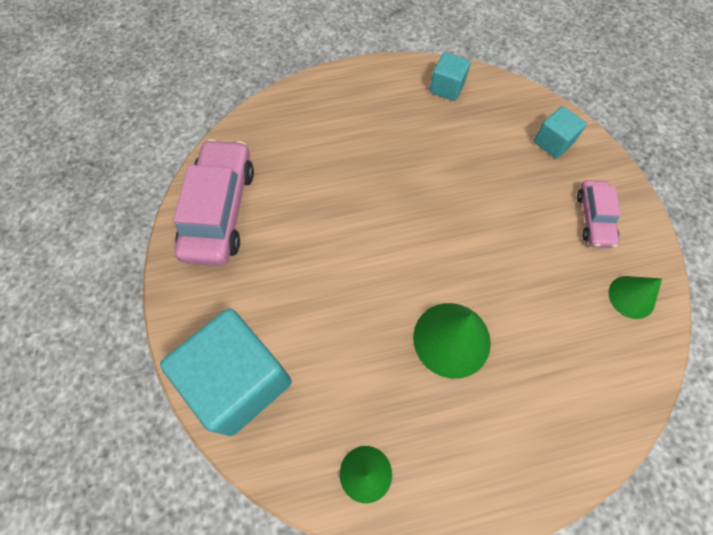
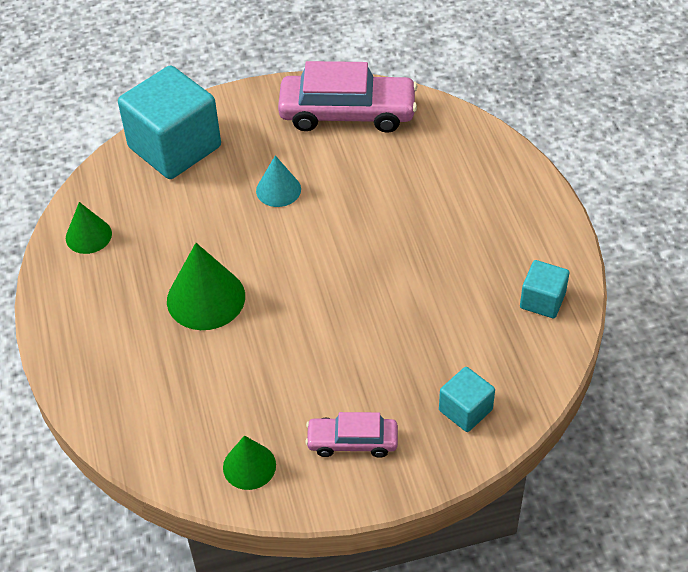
camera: 90 degrees right, 15 degrees down
(315, 273) = (278, 190): none -> turquoise cone

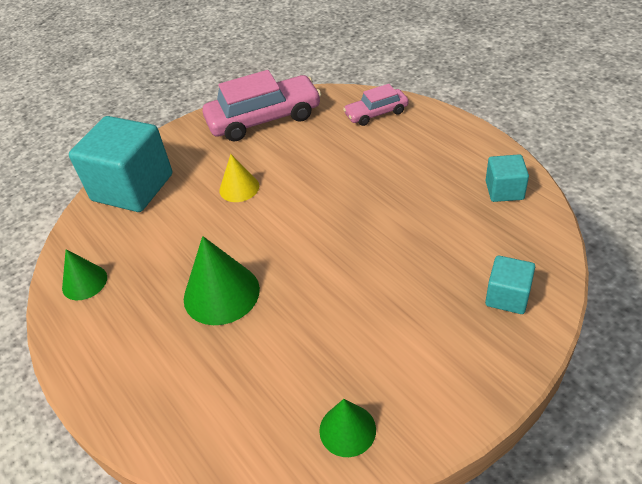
camera: 20 degrees left, 5 degrees down
(278, 190) = (239, 188): turquoise cone -> yellow cone
(352, 441) = (429, 365): pink car -> pink car (376, 113)

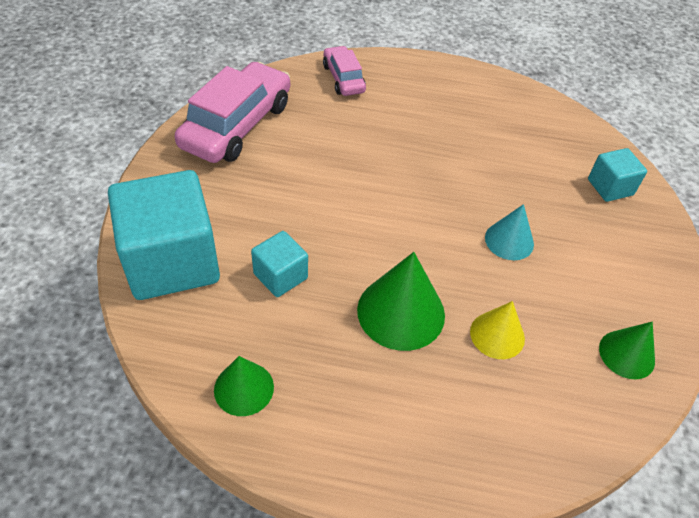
camera: 50 degrees left, 5 degrees up
(239, 188) = (295, 205): yellow cone -> yellow cone (497, 335)
(359, 290) = (509, 240): none -> turquoise cone
(376, 113) = (343, 78): pink car -> pink car turned 135 degrees clockwise
(504, 190) = (519, 105): turquoise cube -> turquoise cube (280, 276)

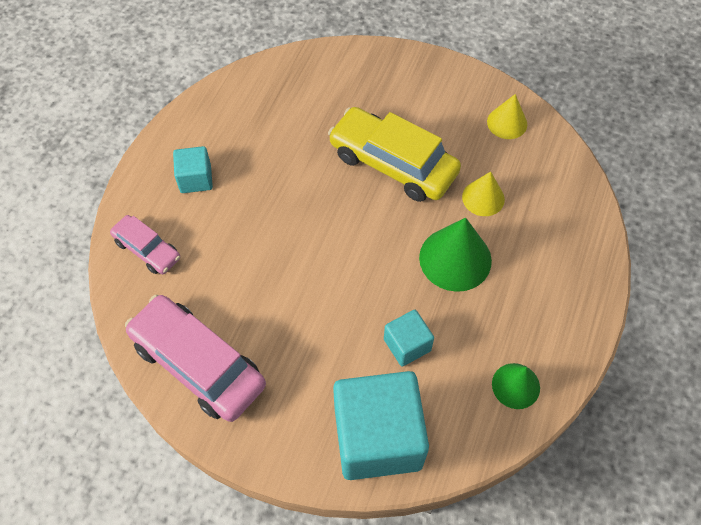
camera: 75 degrees left, 10 degrees up
(343, 78) = (147, 249): pink car -> pink car turned 135 degrees counterclockwise
(509, 240) = (393, 163): turquoise cone -> yellow car
(610, 187) = (346, 75): turquoise cube -> turquoise cube (195, 179)
(626, 354) = (507, 123): green cone -> yellow cone

